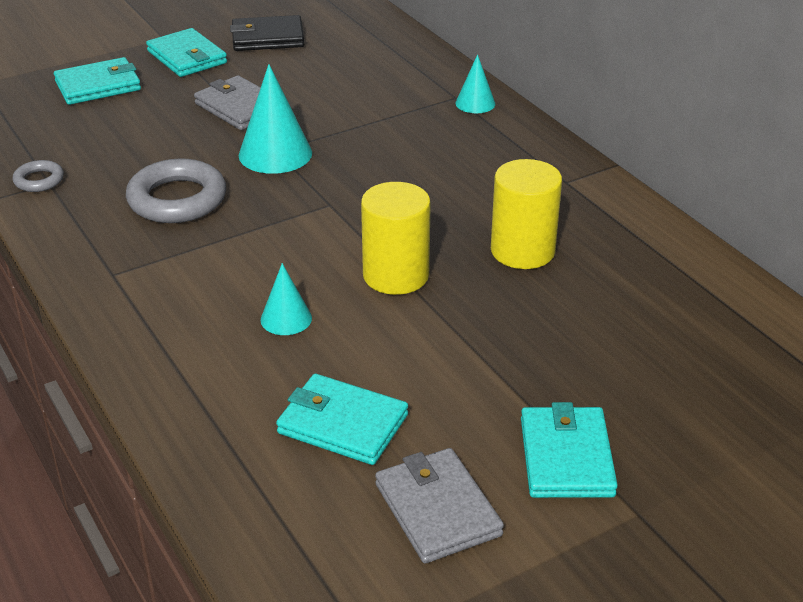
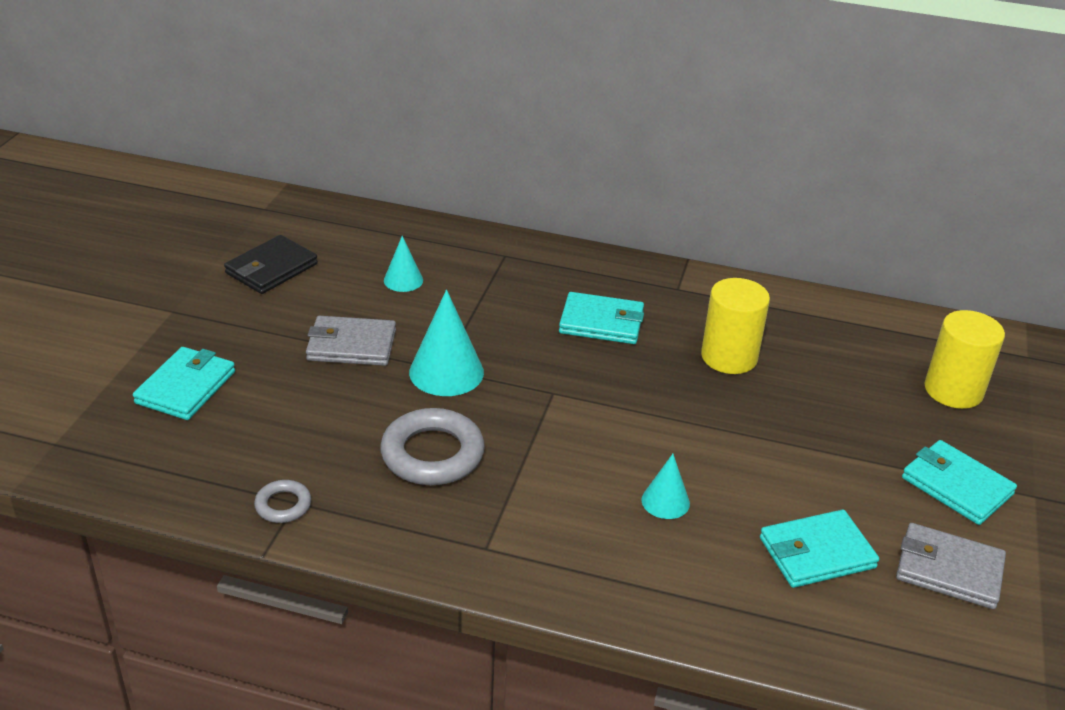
camera: 45 degrees left, 0 degrees up
(187, 57) = (226, 320): turquoise wallet -> turquoise wallet (601, 322)
(396, 275) = (682, 423): yellow cylinder -> yellow cylinder (953, 390)
(475, 103) = (527, 254): turquoise cone -> turquoise cone (403, 280)

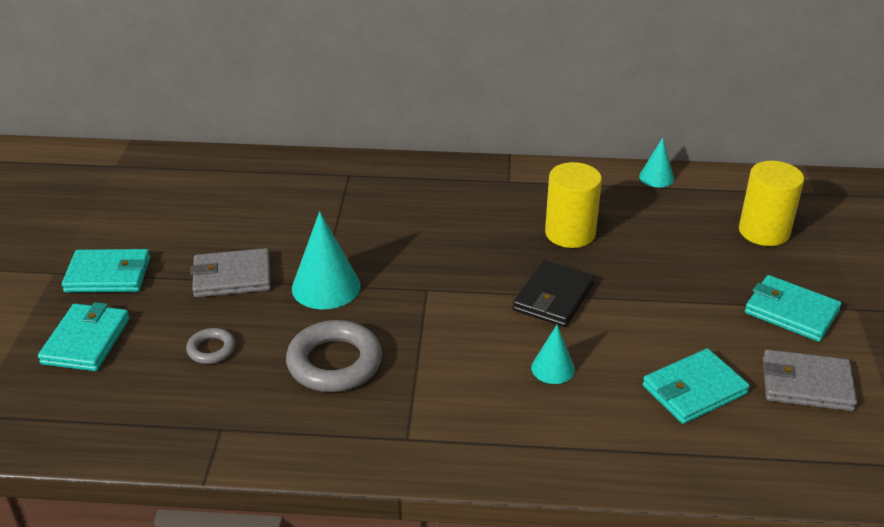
camera: 10 degrees left, 0 degrees up
(271, 269) = (137, 219): black wallet -> black wallet (553, 297)
(283, 505) = (209, 434): grey ring -> grey ring (211, 349)
(403, 280) = (263, 211): turquoise cone -> turquoise cone (656, 177)
(601, 322) = (451, 221): turquoise wallet -> turquoise wallet (108, 275)

